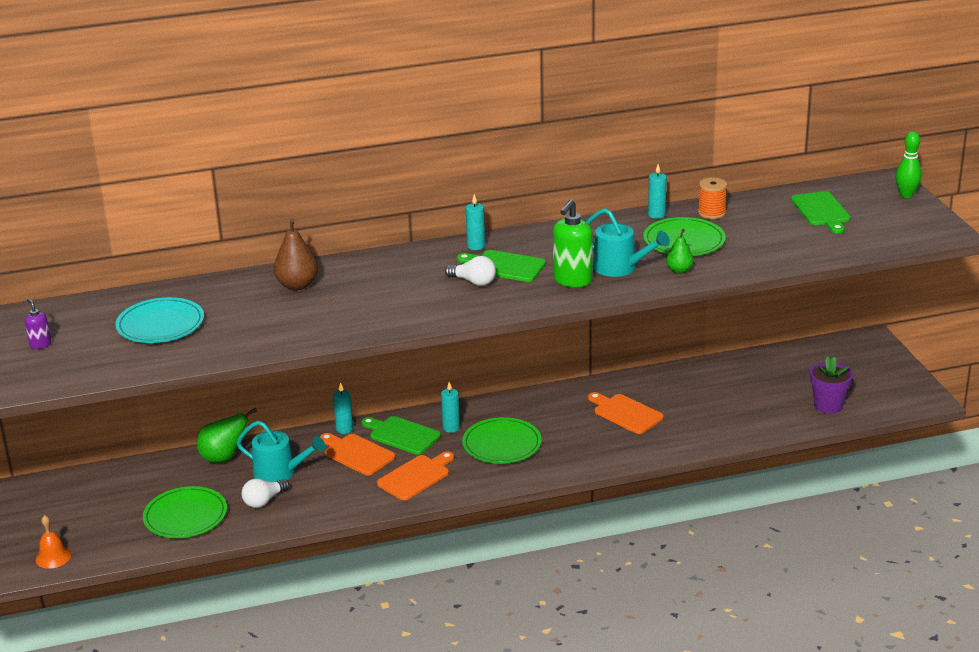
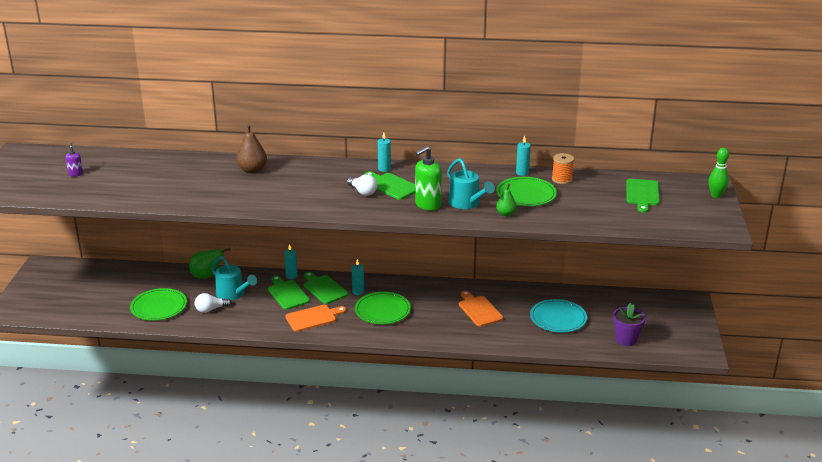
camera: 20 degrees right, 0 degrees up
(53, 557) = (68, 312): orange bell -> none
(160, 325) = (152, 177): turquoise plate -> turquoise plate (558, 318)
(357, 454) = (287, 294): orange cutting board -> green cutting board

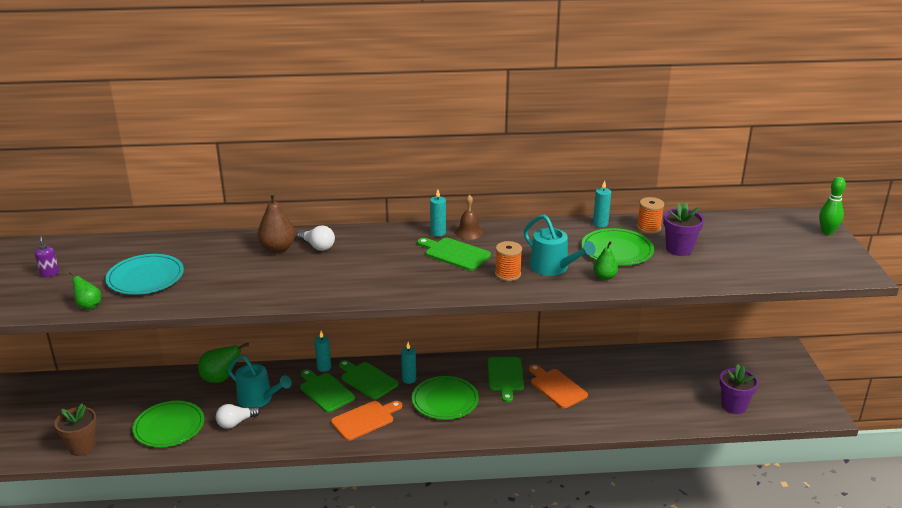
camera: 10 degrees left, 0 degrees up
(90, 314) = (82, 447): none -> brown flower pot
(99, 199) = (89, 306): none -> green pear
(363, 192) = (423, 264): white light bulb -> white light bulb (317, 246)
(409, 170) = (469, 232): none -> brown bell
(427, 205) = (507, 274): green soap dispenser -> orange spool
(558, 318) = (649, 388): turquoise plate -> turquoise plate (145, 277)
(579, 198) = (679, 249): none -> purple flower pot
(642, 194) = (747, 238): green cutting board -> green cutting board (505, 376)

